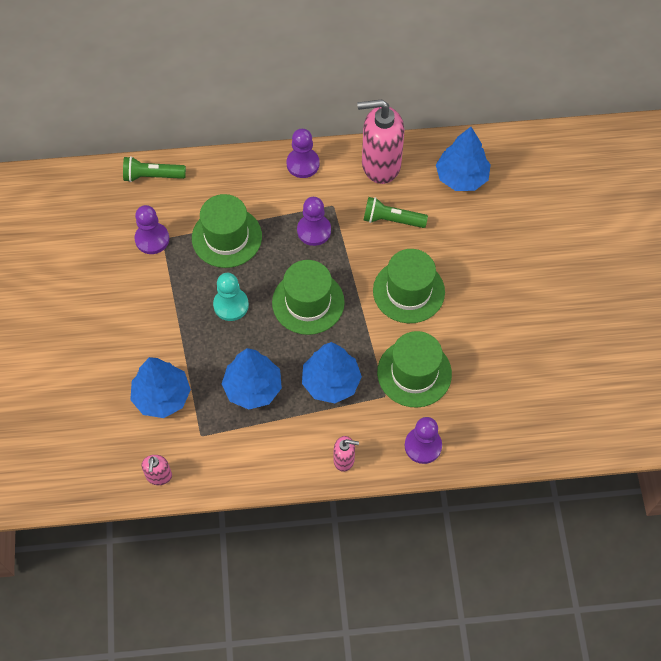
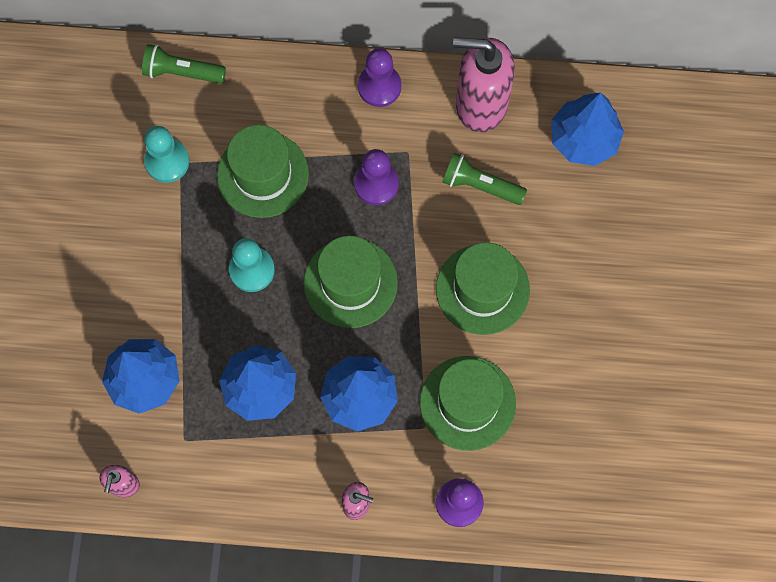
camera: 10 degrees right, 10 degrees up
(152, 239) = (167, 161): purple pawn -> turquoise pawn

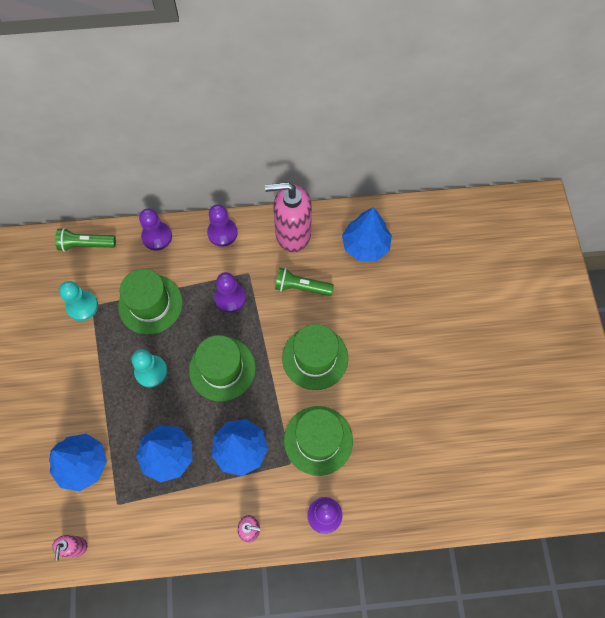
camera: 10 degrees left, 5 degrees down
(284, 77) = (157, 237): none -> purple pawn

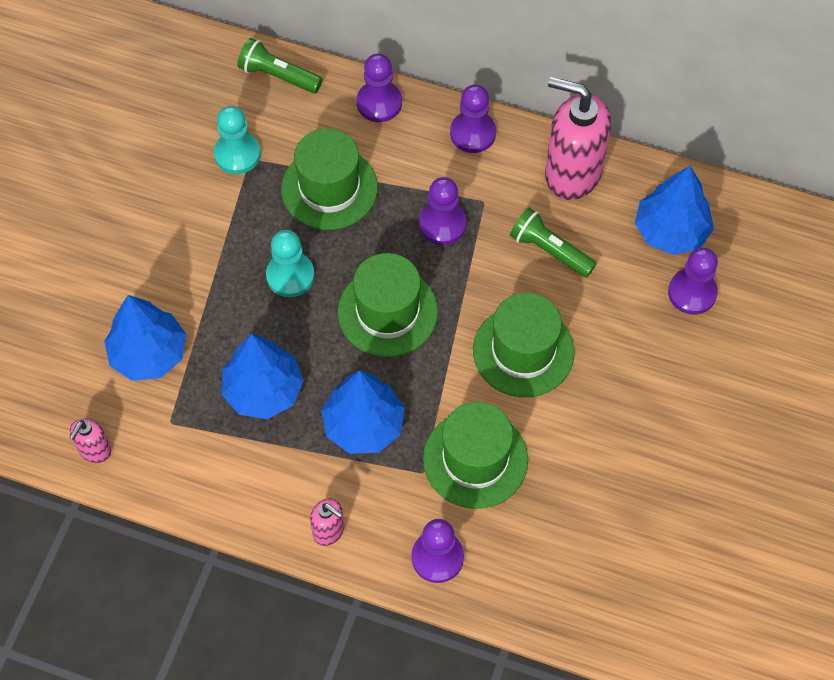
camera: 25 degrees right, 5 degrees down
(395, 278) = (692, 293): none -> purple pawn

